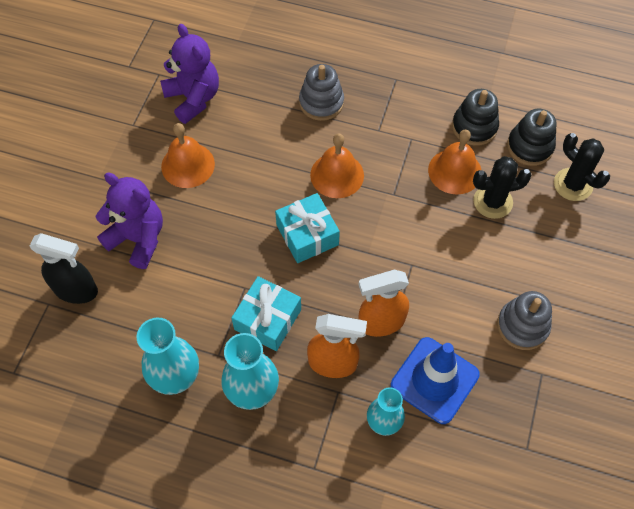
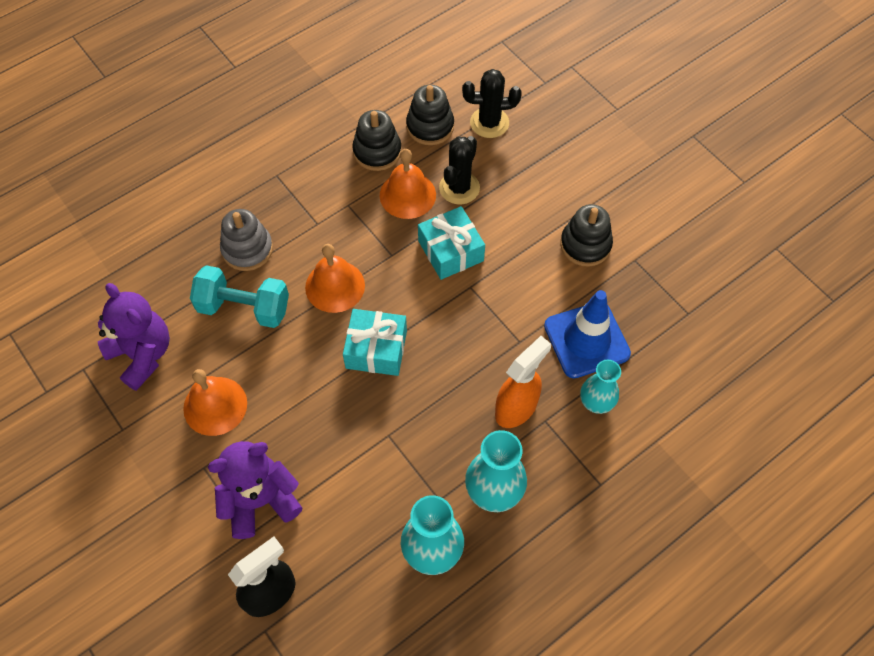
camera: 55 degrees left, 0 degrees up
(193, 98) = (142, 354): purple teddy bear -> purple teddy bear turned 45 degrees clockwise
(268, 319) = (435, 435): turquoise gift -> turquoise gift (451, 251)
(274, 131) = (244, 308): none -> turquoise dumbbell
(381, 322) = (506, 346): orange spray bottle -> none
(522, 326) = (585, 245): grey stacking toy -> black stacking toy

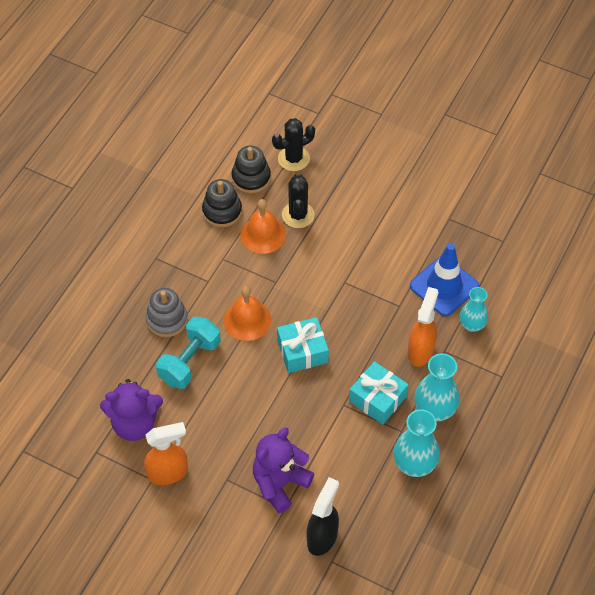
camera: 25 degrees left, 5 degrees down
(142, 354) = (134, 424): purple teddy bear -> purple teddy bear turned 150 degrees clockwise
(144, 429) = (168, 473): none -> orange spray bottle
(215, 406) = (210, 436): orange bell -> none
(244, 308) = (189, 361): turquoise dumbbell -> turquoise dumbbell turned 45 degrees counterclockwise
(451, 251) = (317, 262): turquoise gift -> turquoise gift (377, 399)
(585, 245) = (409, 221): black stacking toy -> none

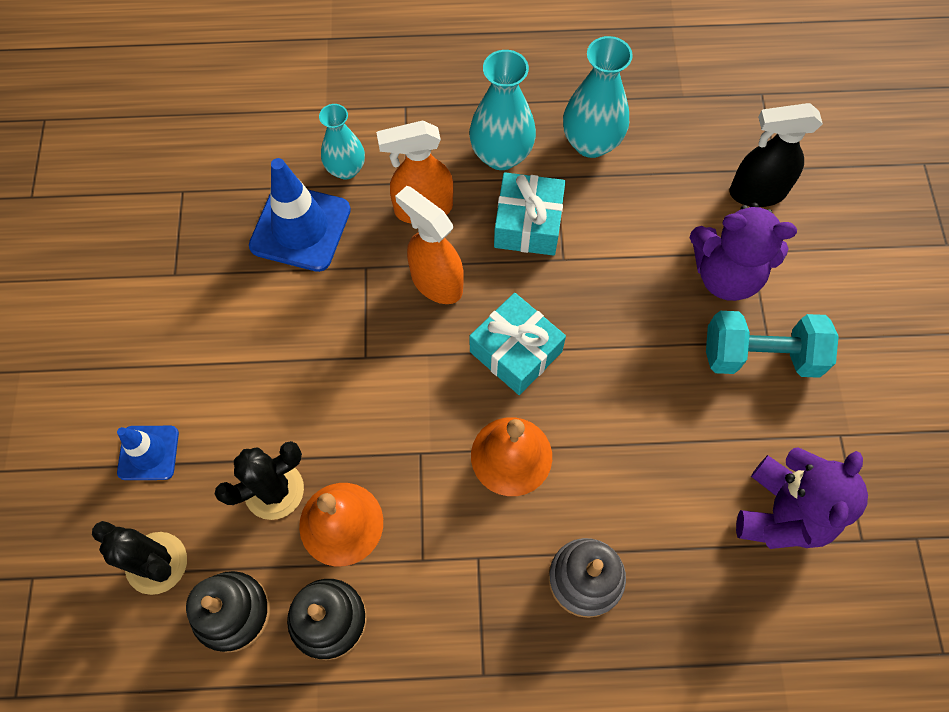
camera: 120 degrees left, 10 degrees up
(134, 424) = (782, 513): purple teddy bear -> purple teddy bear turned 60 degrees clockwise
(168, 473) = (816, 419): orange spray bottle -> orange spray bottle (436, 282)
(189, 361) = (633, 497): turquoise dumbbell -> turquoise dumbbell (760, 356)
(351, 173) = (148, 453): none -> blue traffic cone

